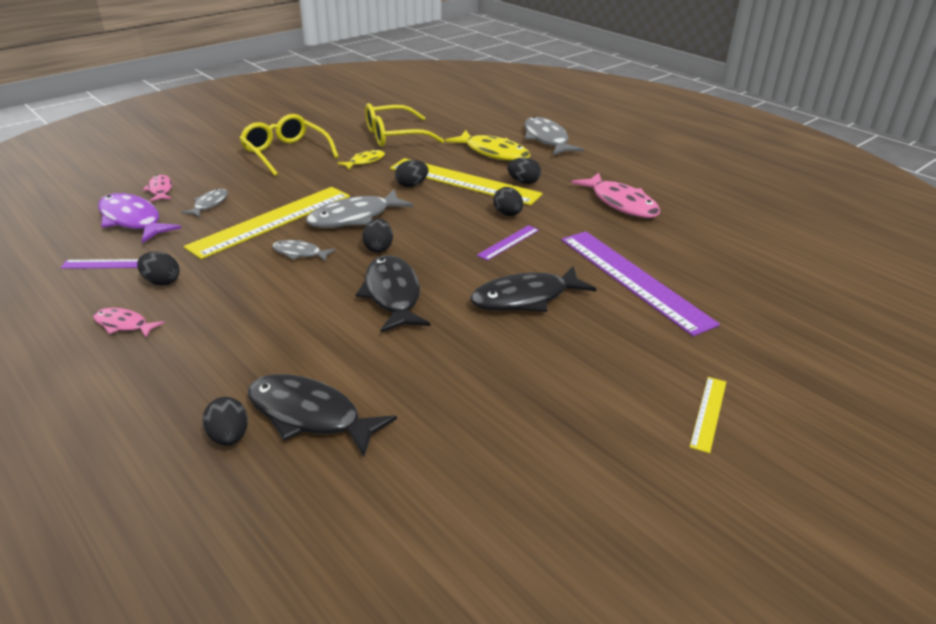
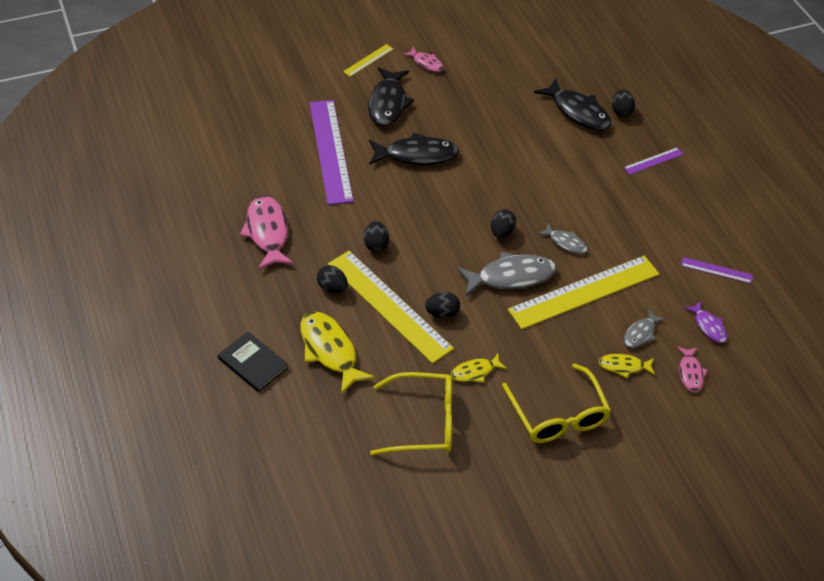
camera: 160 degrees left, 15 degrees up
(124, 325) = (691, 203): pink fish -> pink fish (426, 63)
(132, 220) = (708, 326): purple fish -> purple fish, size x0.54
(161, 282) = (671, 239): black egg -> none
(227, 184) = (624, 366): none -> yellow fish
(392, 295) = (506, 182): black fish -> black fish (388, 103)
(508, 242) = (396, 211): purple ruler -> purple ruler (653, 161)
(546, 139) = (253, 363): grey fish -> black book

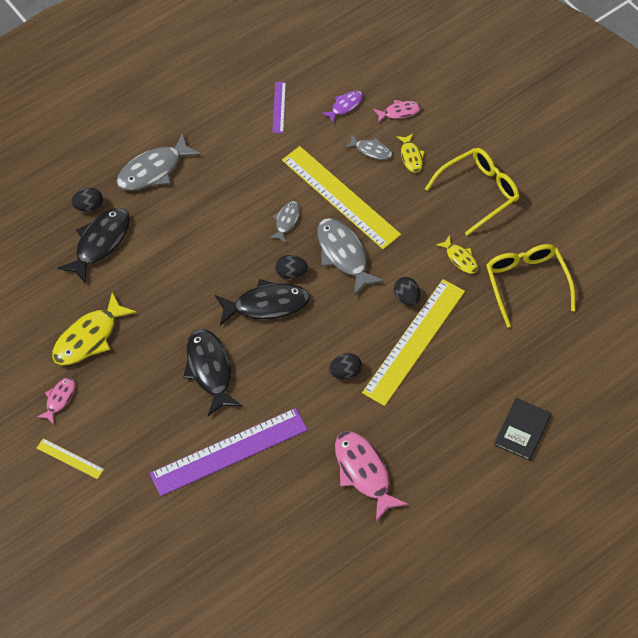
camera: 105 degrees left, 10 degrees up
(267, 232) = (364, 472): pink fish -> pink fish turned 90 degrees clockwise
(330, 351) = (483, 373): yellow fish -> yellow fish (89, 337)
(332, 288) = (411, 393): black egg -> none
(388, 103) = (138, 418): black fish -> black fish (266, 305)
(653, 161) = (153, 170): purple ruler -> grey fish

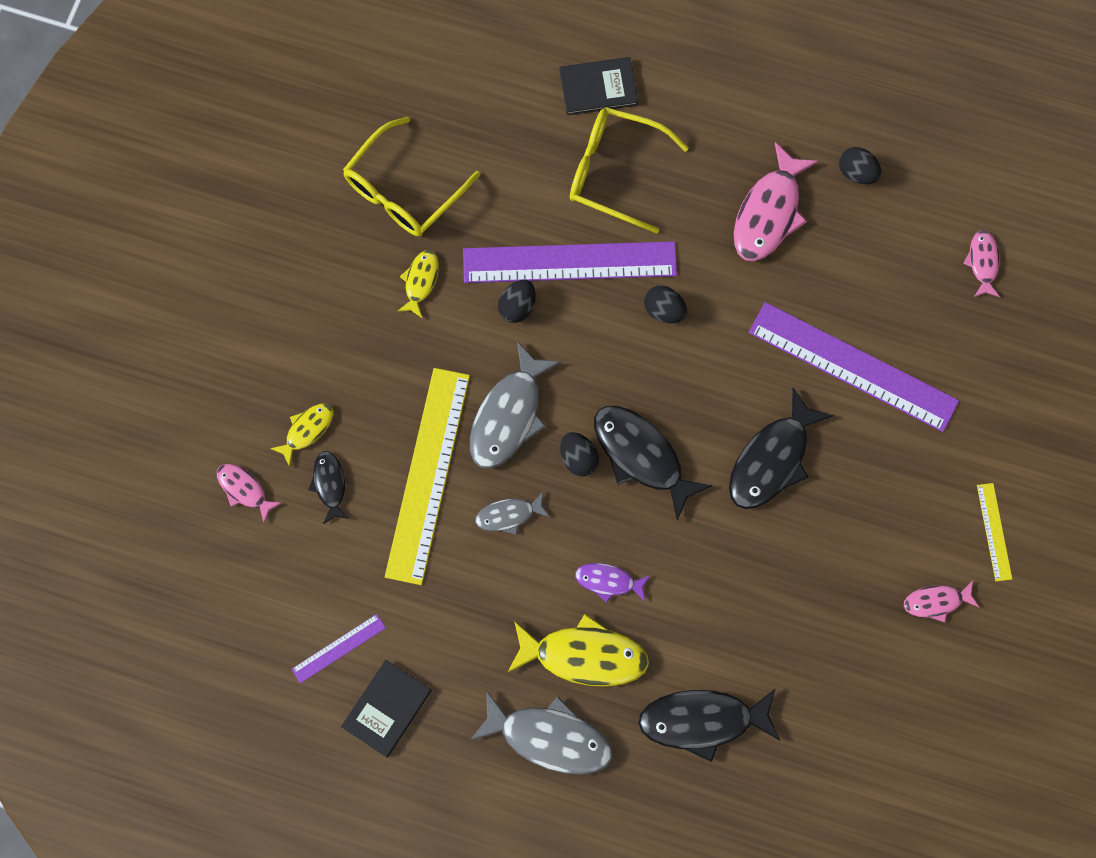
camera: 125 degrees left, 15 degrees up
(88, 206) = (662, 778): black egg -> black egg (857, 173)
(89, 337) = (836, 630): yellow fish -> yellow fish (584, 655)
(230, 110) = (387, 708): none -> black book
(234, 577) = (982, 262): none -> pink fish
(345, 106) = (280, 564): purple fish -> purple fish (608, 581)
(371, 150) = (330, 485): grey fish -> black fish
(414, 341) = (569, 262): yellow ruler -> purple ruler
(479, 192) = (307, 318): yellow glasses -> yellow glasses (614, 172)

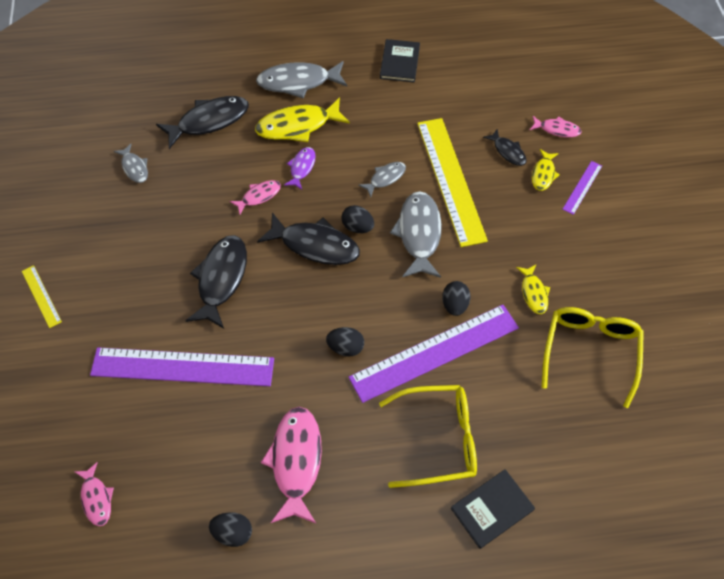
camera: 155 degrees right, 15 degrees down
(339, 648) = (445, 78): purple ruler -> purple ruler (582, 187)
(608, 581) = (302, 168): purple fish -> purple fish turned 60 degrees counterclockwise
(829, 683) = (134, 167): none -> grey fish
(936, 602) = (74, 237): pink fish -> pink fish (259, 196)

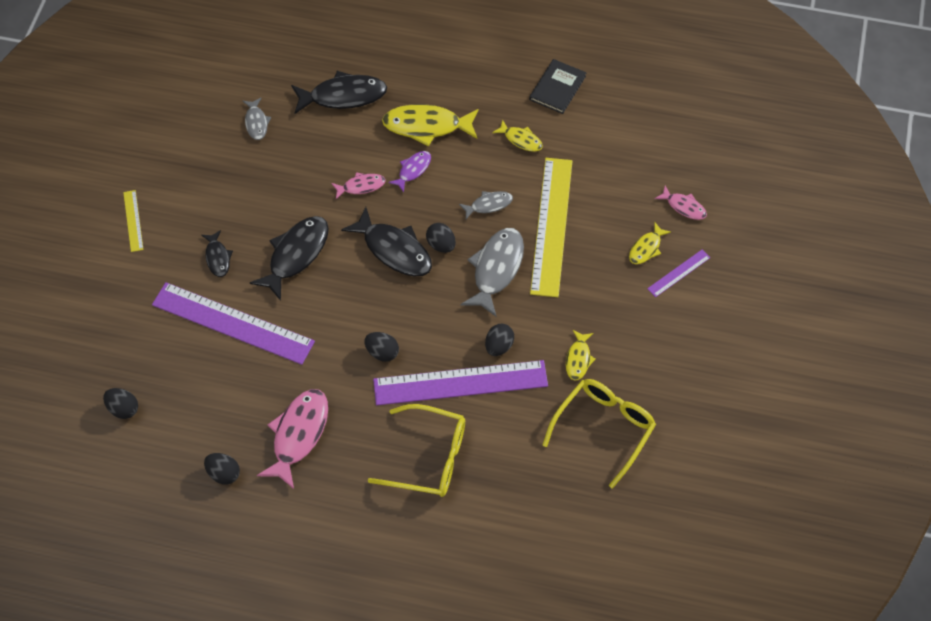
camera: 20 degrees right, 0 degrees up
(96, 498) = (123, 409): pink fish -> black egg
(298, 82) = (446, 80): grey fish -> none
(388, 114) = (521, 140): none -> yellow fish
(492, 509) = (448, 530): black book -> none
(507, 151) = (622, 214): black fish -> black fish (217, 257)

